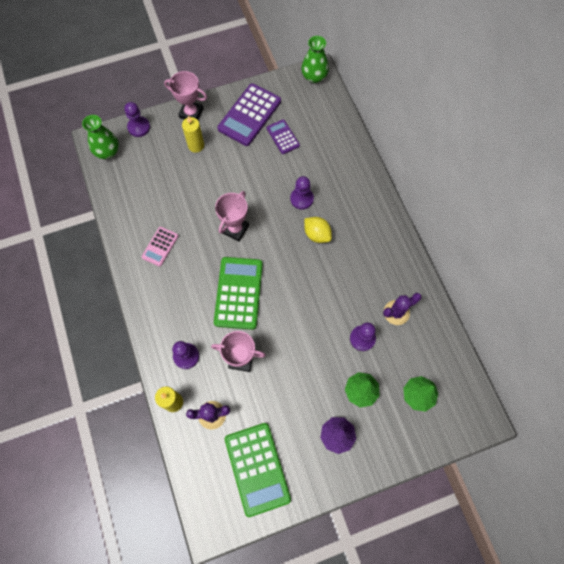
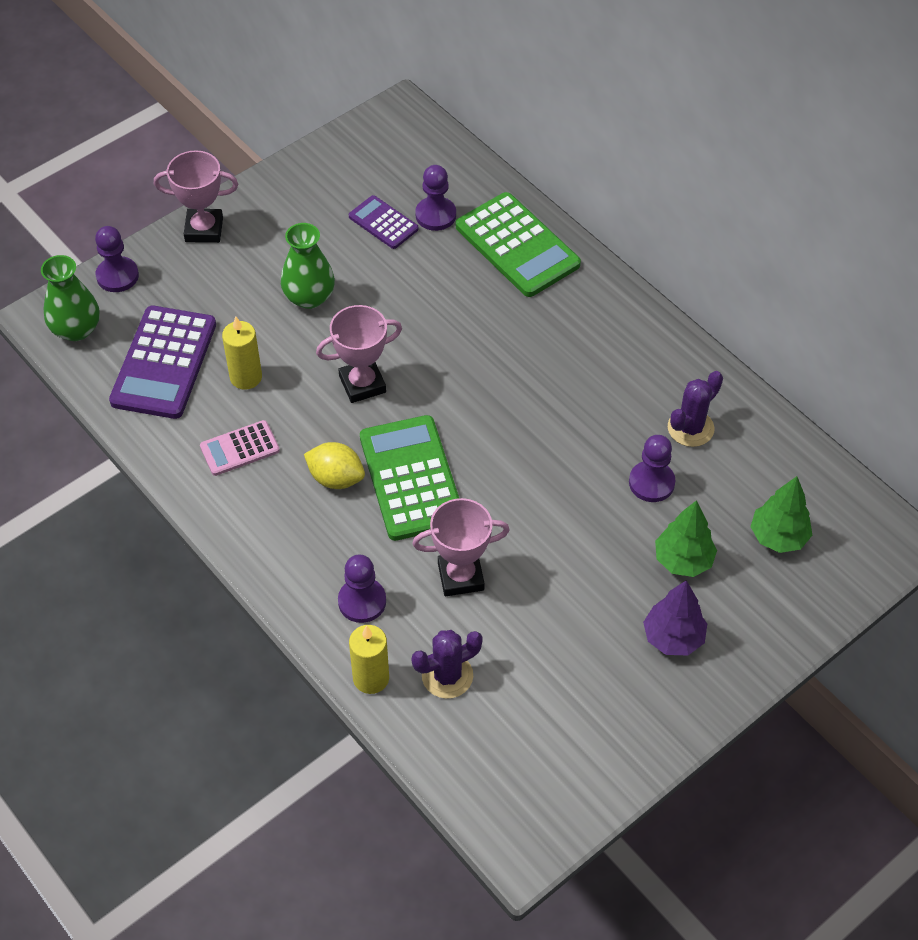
camera: 20 degrees left, 15 degrees down
(160, 246) = (239, 448): pink calculator -> pink calculator turned 60 degrees clockwise
(196, 145) = (235, 276): yellow candle -> yellow candle (246, 377)
(235, 229) = (362, 384): pink trophy -> pink trophy turned 60 degrees clockwise
(249, 115) = (310, 205): purple calculator -> purple calculator (164, 363)
(257, 468) = (561, 730): green calculator -> green calculator (517, 246)
(301, 199) = (457, 306): purple pawn -> purple pawn (435, 215)
(314, 77) = (397, 118): green vase -> green vase (309, 297)
(317, 234) = (507, 352): yellow lemon -> yellow lemon (336, 478)

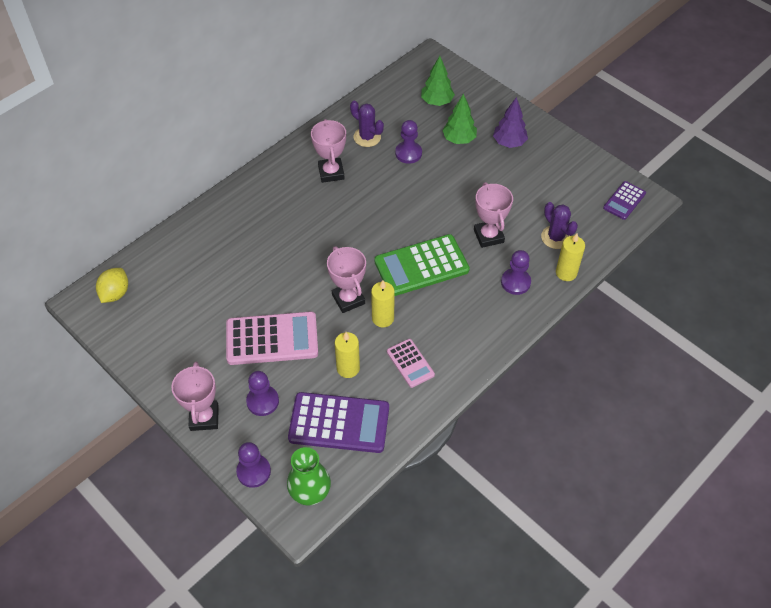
camera: 95 degrees left, 0 degrees up
(309, 297) = (272, 339): green vase -> pink calculator
(322, 422) = (383, 318): none -> yellow candle
(336, 478) = (427, 305): yellow lemon -> yellow lemon (115, 293)
(383, 223) = (199, 302): purple calculator -> purple calculator (624, 201)
(435, 215) = (193, 271): purple pawn -> purple pawn (262, 401)
(517, 246) = (222, 224): green calculator -> none
(612, 376) = (331, 172): none -> pink trophy

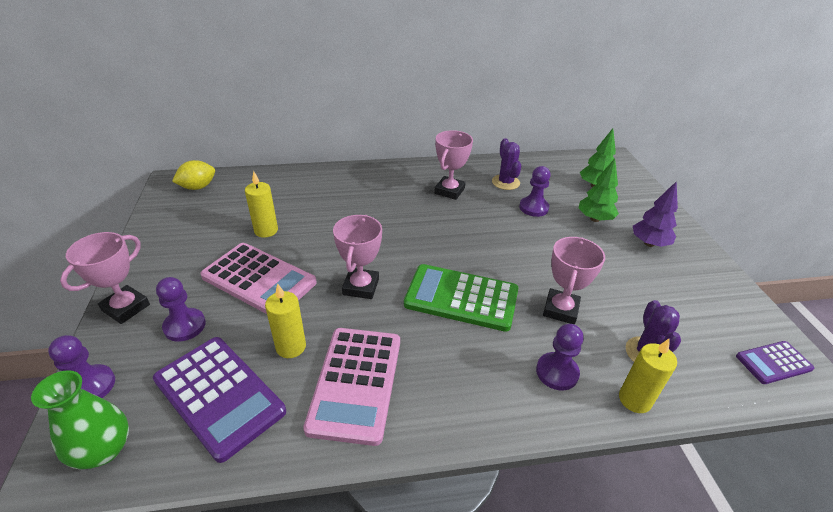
camera: 35 degrees right, 15 degrees down
(383, 318) = (374, 322): yellow candle -> yellow candle (266, 230)
(410, 363) = (356, 383): pink calculator -> pink calculator, size x1.85

